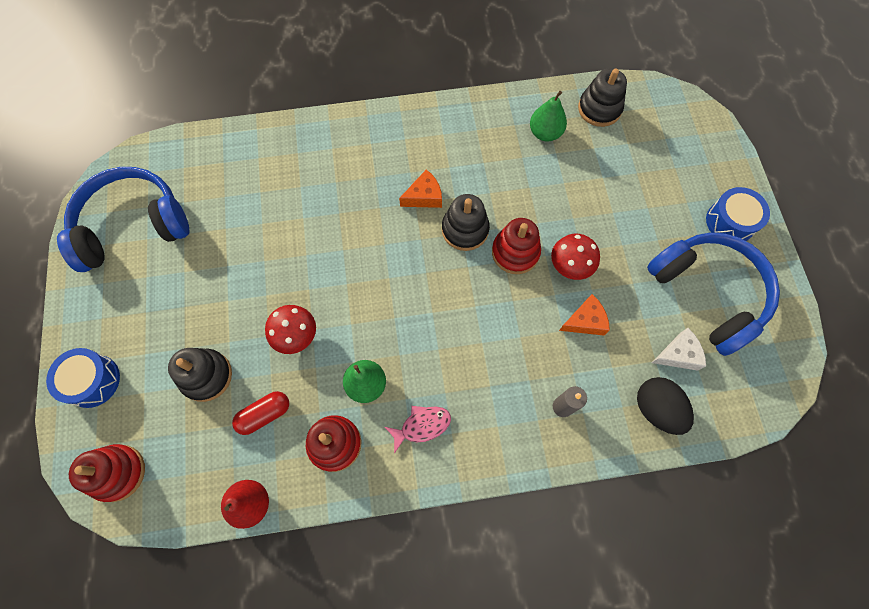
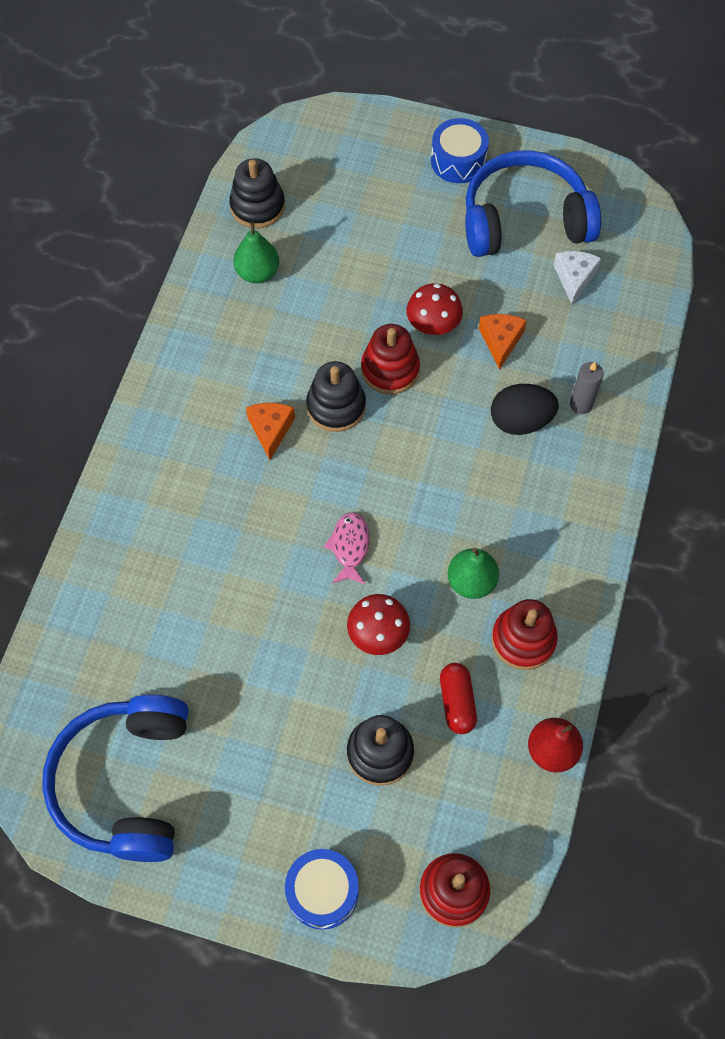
camera: 65 degrees left, 5 degrees down
(422, 426) = (542, 544): pink fish -> pink fish (350, 547)
(656, 409) = (620, 324): black egg -> black egg (520, 421)

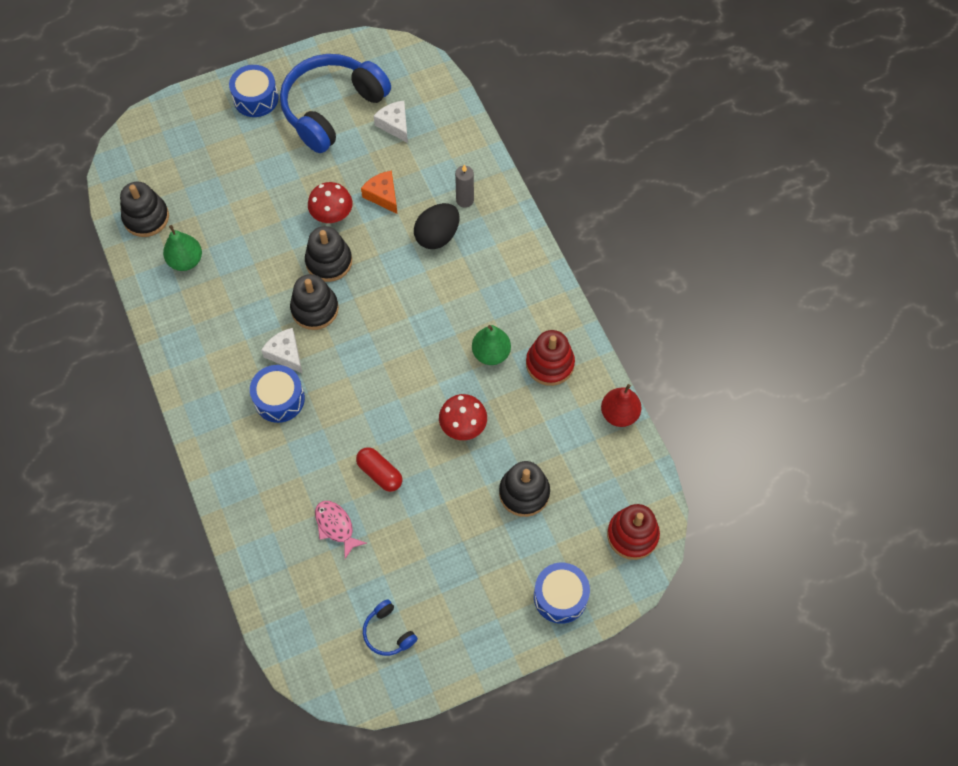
camera: 40 degrees left, 0 degrees up
(126, 782) = (388, 632): blue headphones -> blue headphones, size x0.42
(226, 469) = (279, 399): none -> blue drum
(271, 430) = (286, 354): orange cheese -> white cheese
(350, 547) = (400, 388): pink fish -> pink fish (336, 526)
(390, 369) = (329, 261): red stacking toy -> black stacking toy
(457, 702) = (543, 429): red capsule -> red capsule (379, 473)

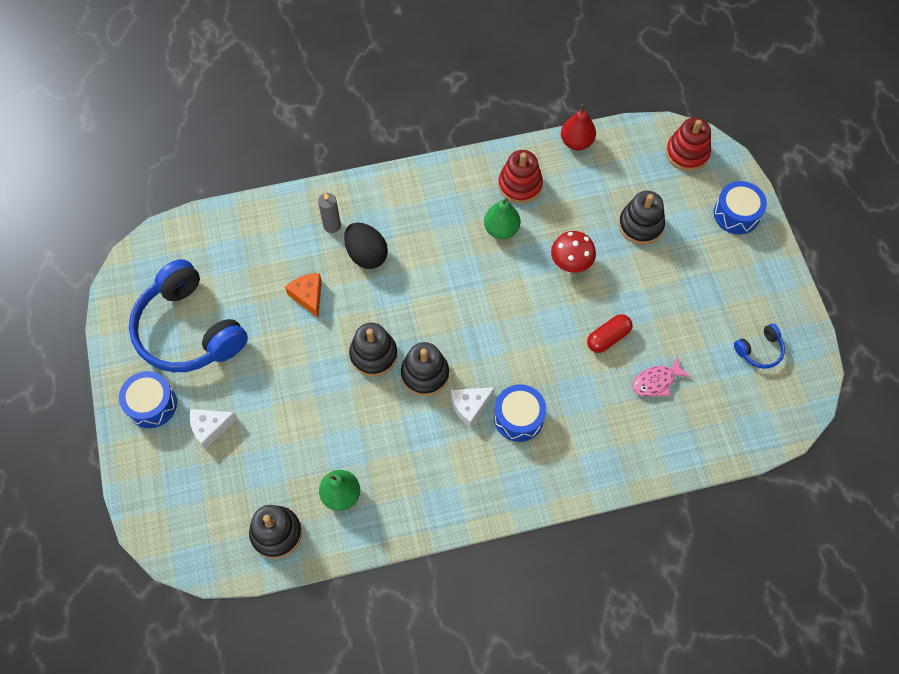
camera: 80 degrees left, 0 degrees up
(332, 215) = (320, 345): red mushroom -> none
(383, 195) = (308, 296): orange cheese -> orange cheese turned 90 degrees clockwise
(395, 125) = (226, 274): white cheese -> white cheese (210, 428)

